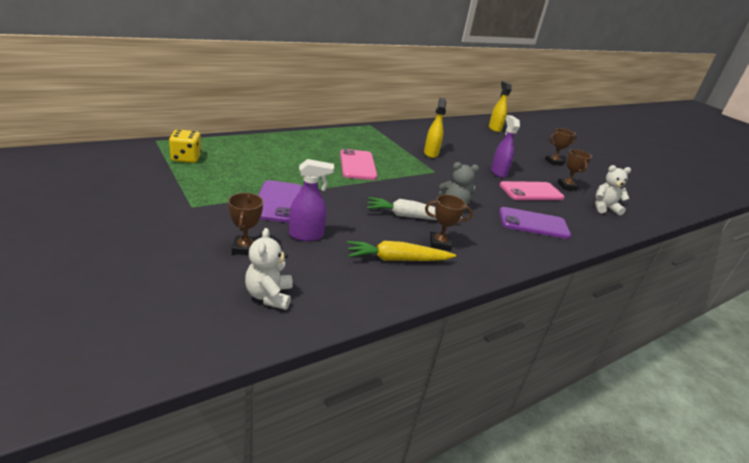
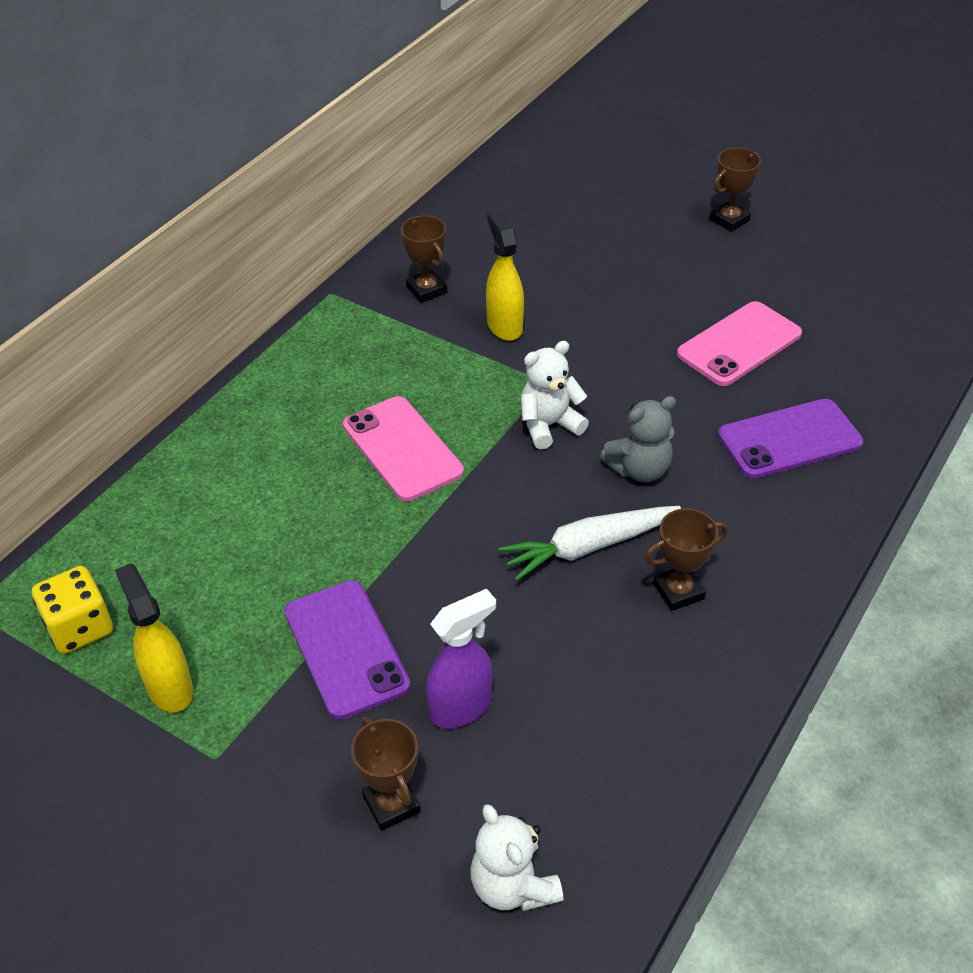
camera: 20 degrees left, 15 degrees up
(397, 259) = (639, 674): yellow carrot -> none
(494, 128) = (566, 161): yellow spray bottle -> yellow spray bottle (169, 687)
(498, 172) = (654, 316): purple spray bottle -> none
(567, 186) = (788, 289): brown trophy -> brown trophy (426, 290)
(604, 208) = (876, 320): white teddy bear -> white teddy bear (549, 425)

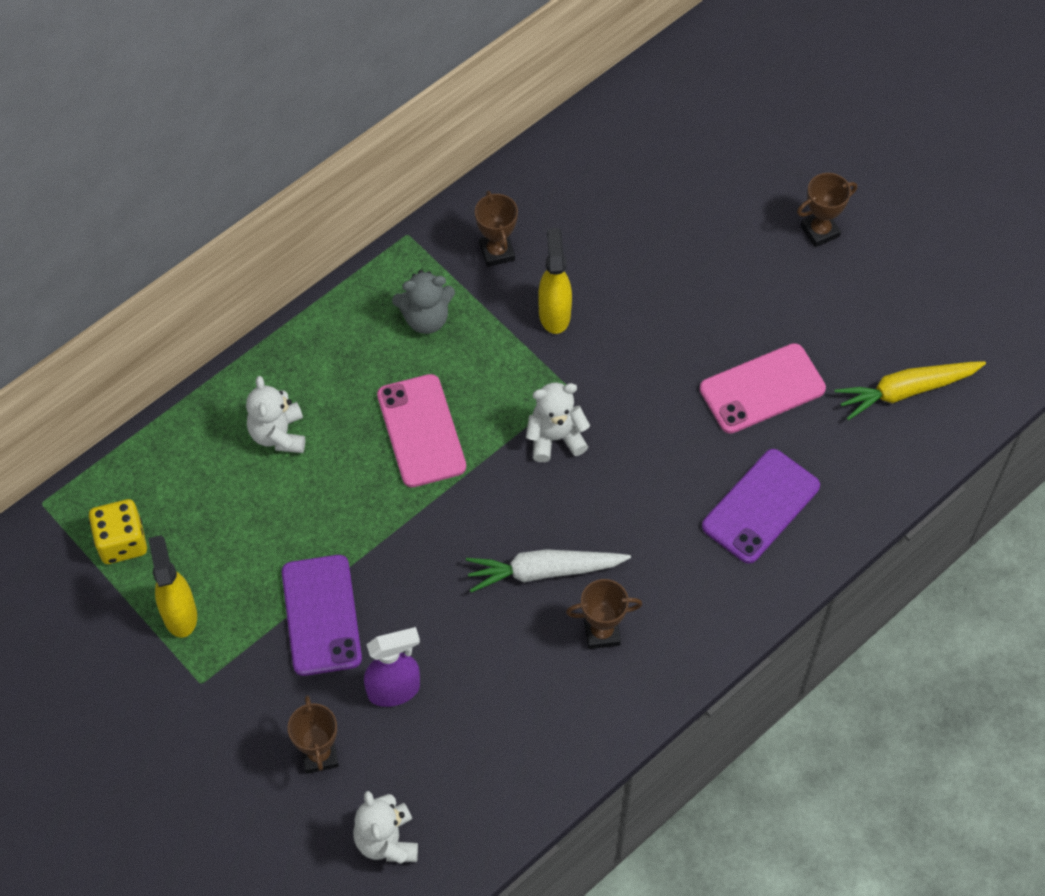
camera: 15 degrees right, 15 degrees up
(243, 484) = (278, 434): none -> white teddy bear
(639, 469) = (616, 504): grey teddy bear -> grey teddy bear (426, 318)
(789, 439) = (760, 506): purple phone -> purple phone turned 45 degrees counterclockwise
(877, 319) = (906, 391): none -> yellow carrot

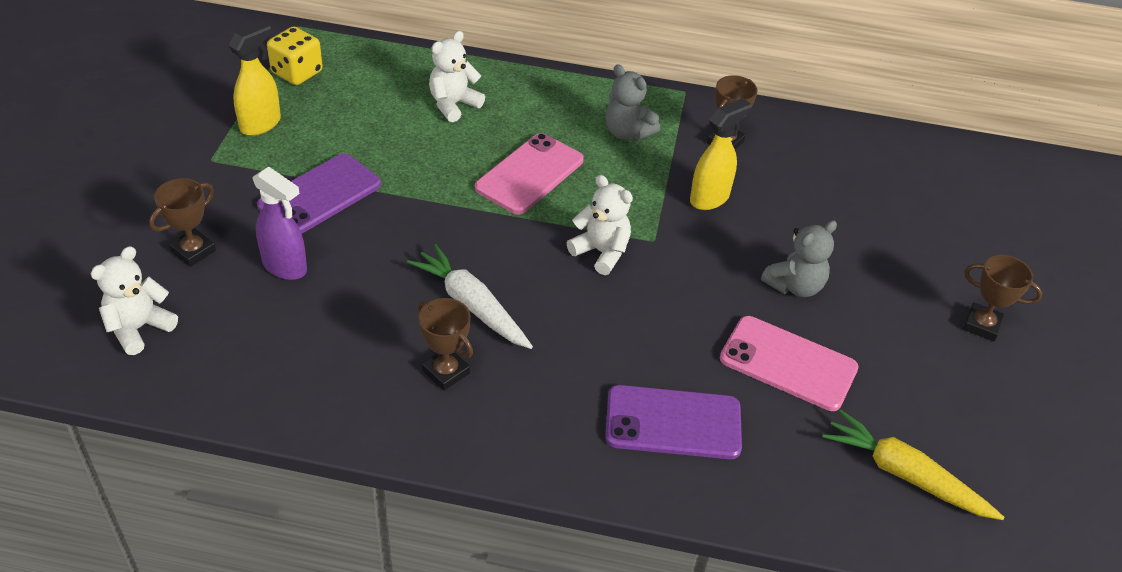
camera: 50 degrees right, 15 degrees down
(692, 325) = (795, 286): none -> grey teddy bear

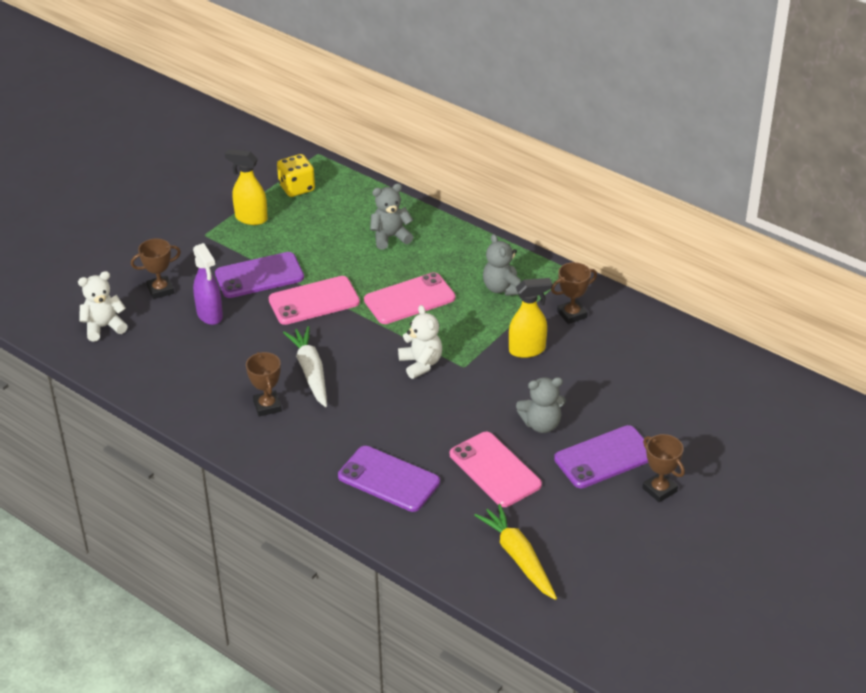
camera: 30 degrees right, 5 degrees down
(261, 124) = (250, 218): yellow spray bottle -> yellow spray bottle turned 135 degrees counterclockwise
(413, 209) = (314, 301): none -> pink phone
(453, 104) = (390, 237): white teddy bear -> grey teddy bear
(894, 304) = (604, 457): none -> purple phone

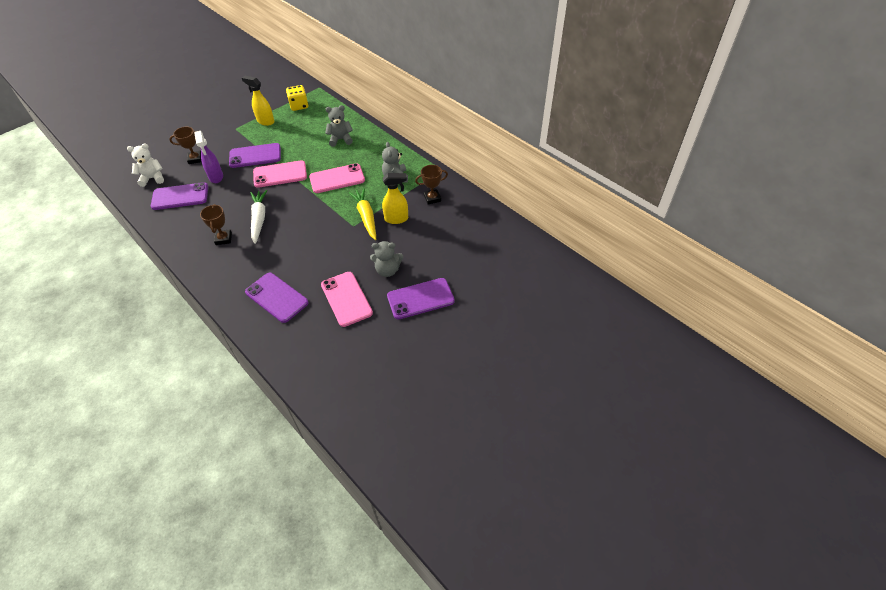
camera: 10 degrees right, 10 degrees up
(165, 351) = (180, 197): none -> purple phone
(421, 364) = (327, 221): white teddy bear -> none
(518, 557) = (338, 365): yellow carrot -> yellow carrot (366, 217)
(659, 490) = (449, 327): brown trophy -> none

